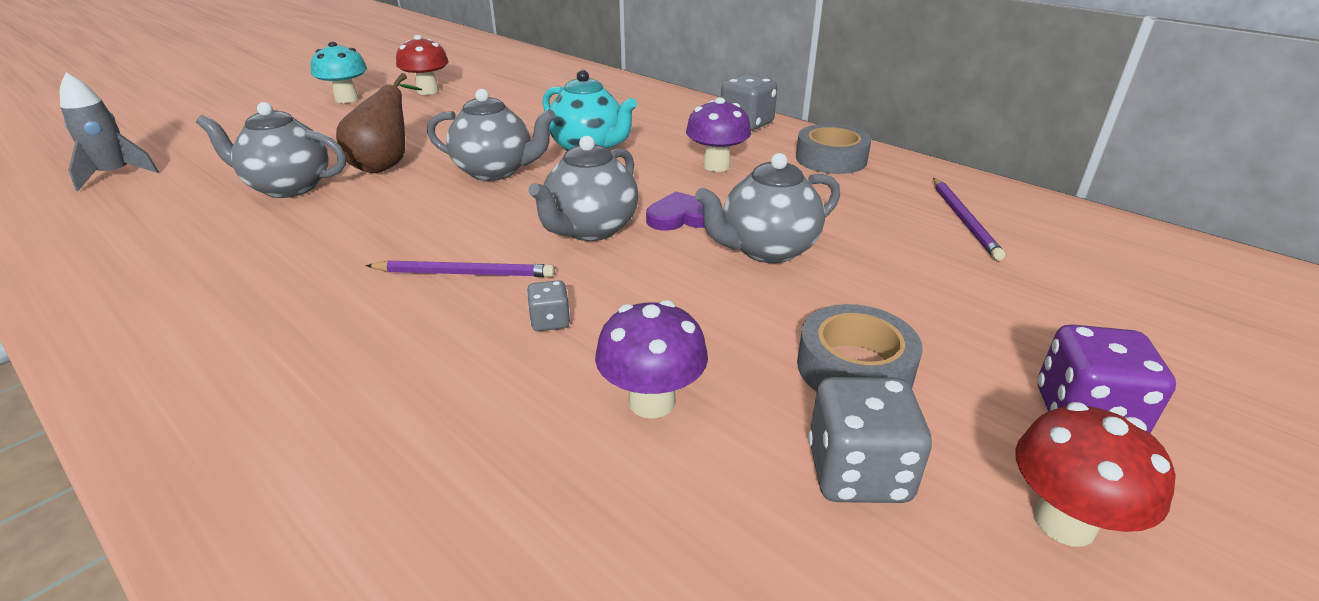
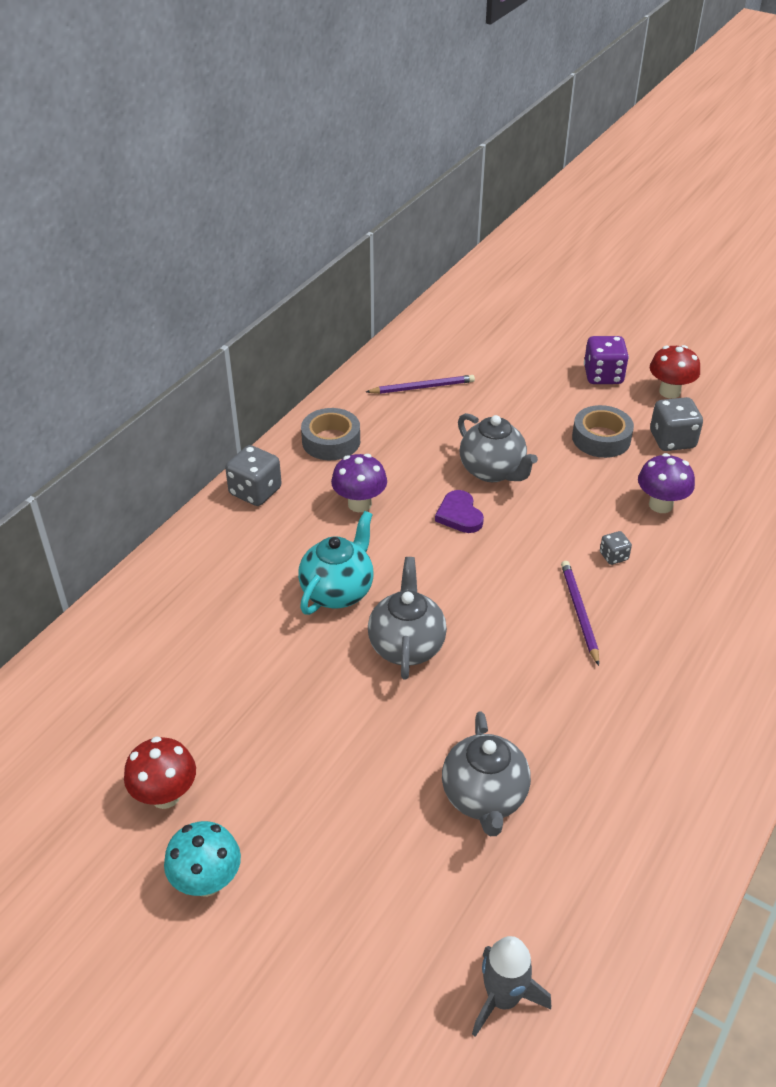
camera: 100 degrees left, 10 degrees up
(386, 165) = (412, 738): brown pear -> none
(590, 229) = (494, 560): grey teapot -> none

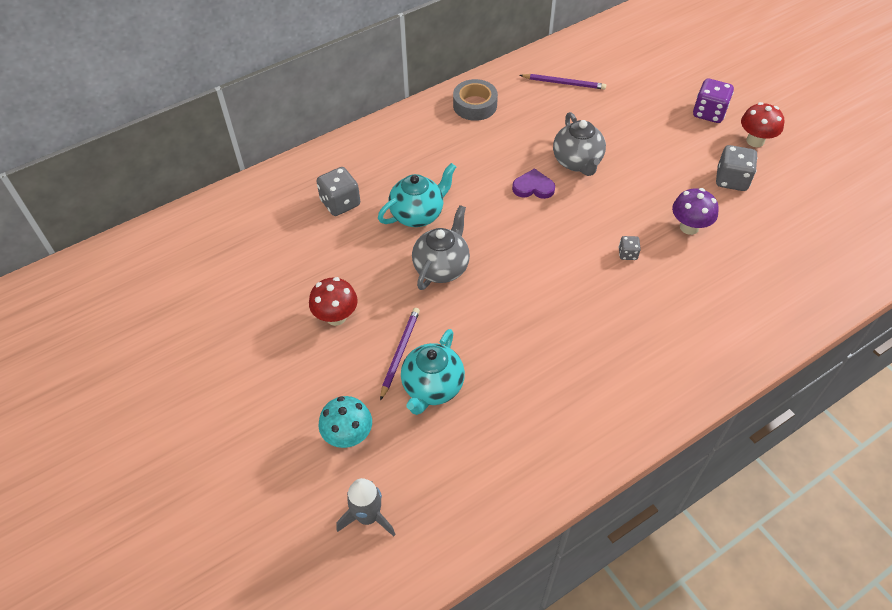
camera: 25 degrees right, 10 degrees up
(165, 795) = (238, 310): red mushroom -> red mushroom (336, 317)
(207, 881) = (234, 372): turquoise mushroom -> turquoise mushroom (348, 436)
(255, 491) = (403, 126): grey dice -> grey dice (340, 203)
(359, 504) = (468, 157): purple mushroom -> none
(459, 515) = (533, 187): purple heart -> purple heart turned 90 degrees clockwise
(484, 797) = (432, 387): grey teapot -> turquoise teapot
(579, 613) = (576, 286): purple pencil -> purple pencil (400, 353)
(601, 438) = (675, 162): grey tape -> none

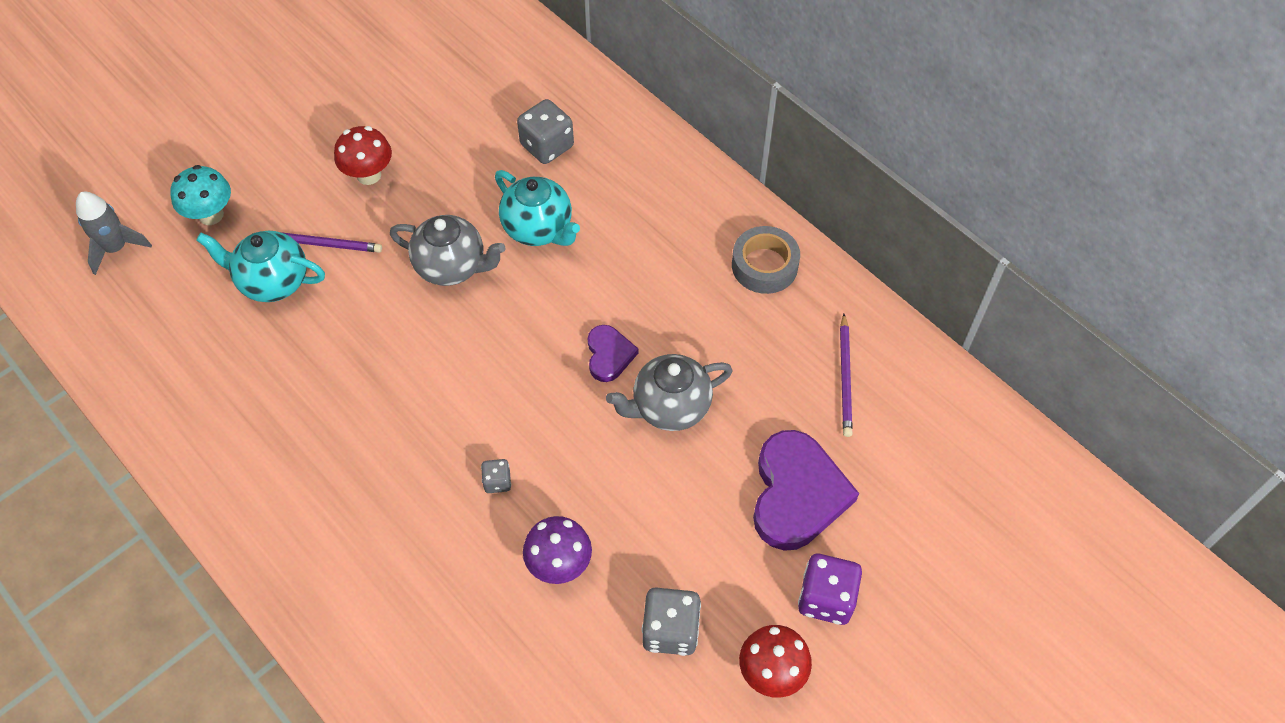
camera: 80 degrees right, 5 degrees up
(642, 114) = (797, 494): none -> purple heart

